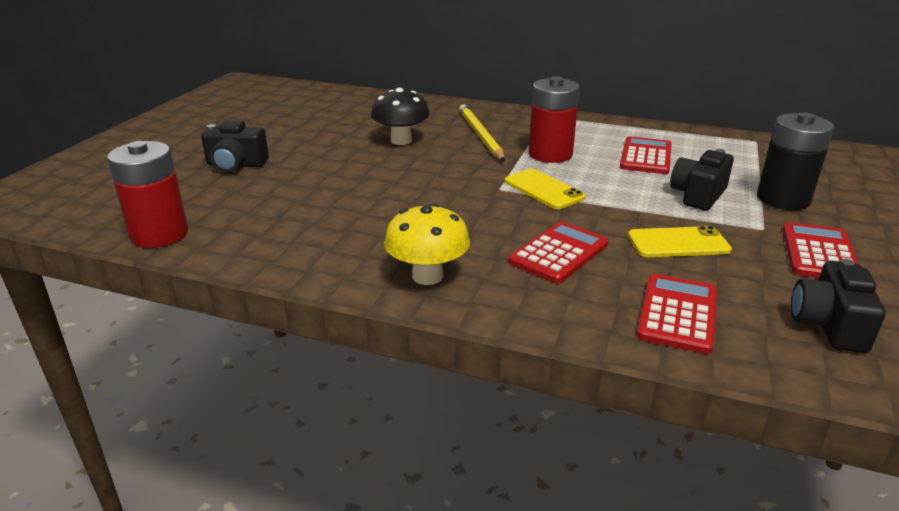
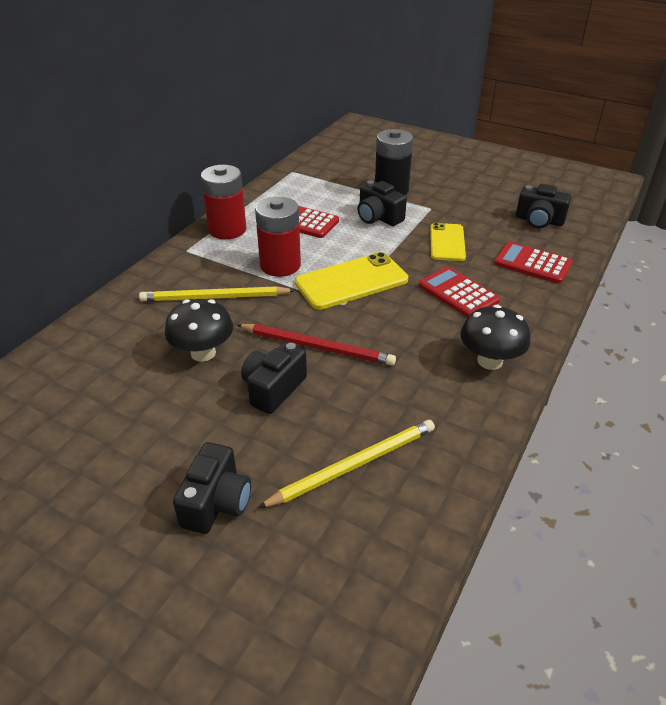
camera: 80 degrees left, 10 degrees up
(159, 234) = (399, 562): red battery -> red battery (227, 230)
(267, 210) = (354, 465): none -> yellow pencil
(360, 170) = (273, 389): none -> black camera
(423, 182) = (317, 347): none -> red pencil
(427, 276) = (490, 361): yellow mushroom -> black mushroom
(544, 189) = (351, 281): yellow phone -> yellow phone, size x1.53
(819, 253) = (463, 200): red calculator -> none

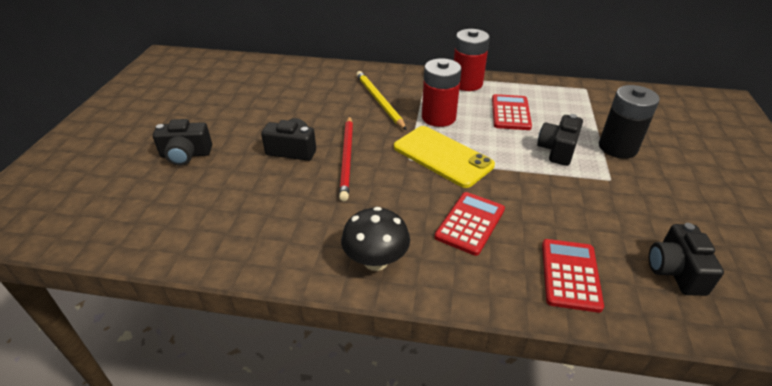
camera: 70 degrees right, 0 degrees up
(203, 353) = (317, 113): black mushroom -> none
(354, 465) = (226, 203): yellow pencil -> none
(447, 242) = (554, 201): yellow phone -> none

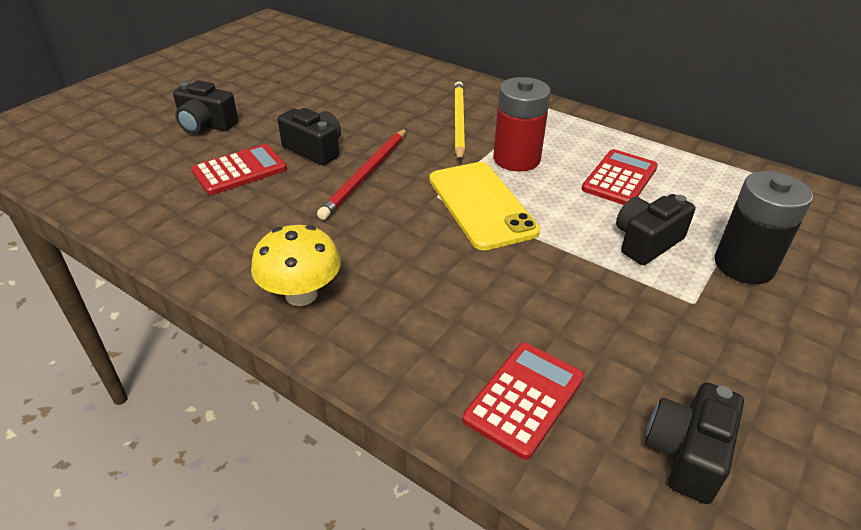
camera: 25 degrees right, 0 degrees up
(376, 261) = (301, 294): black mushroom -> yellow mushroom
(467, 83) = (590, 128): red battery -> none
(470, 223) = (447, 292): red calculator -> red calculator (239, 170)

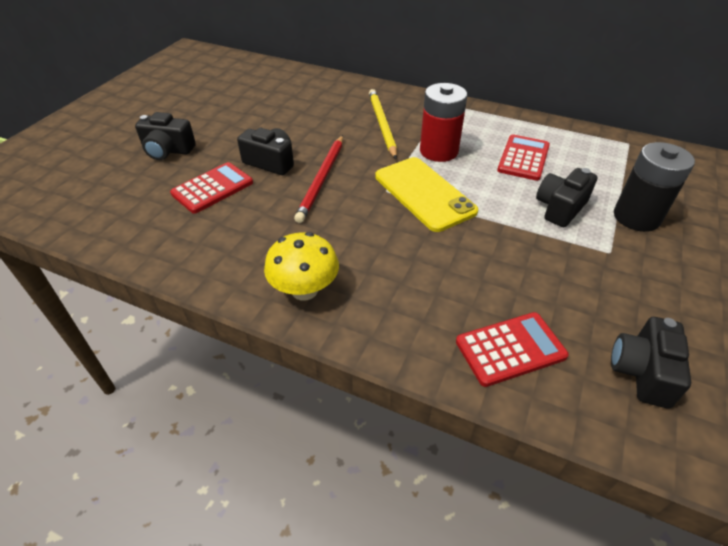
camera: 10 degrees left, 5 degrees up
(524, 398) = (510, 349): red calculator -> red calculator turned 45 degrees clockwise

